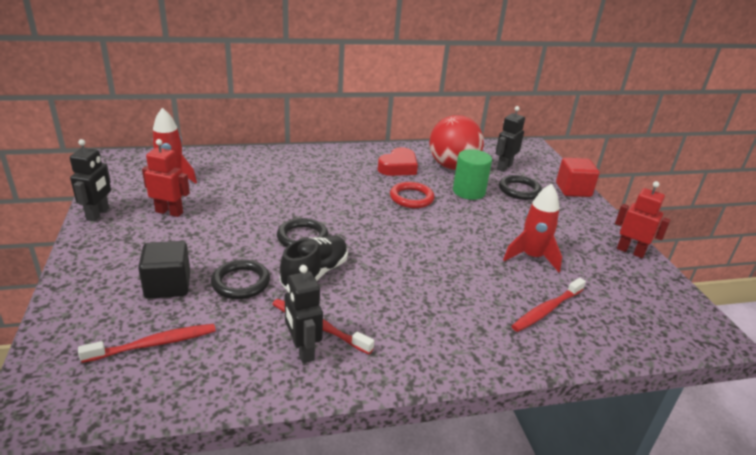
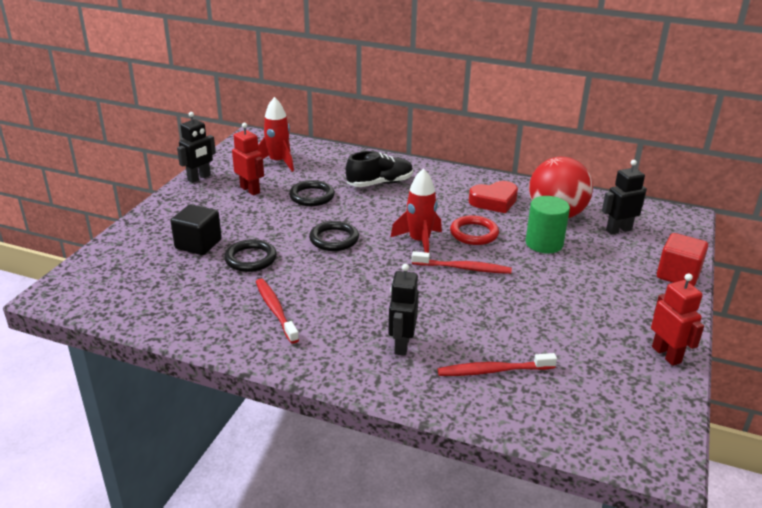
camera: 35 degrees right, 0 degrees up
(154, 344) = (153, 281): red toothbrush -> red toothbrush (463, 268)
(302, 350) = (246, 322): black robot -> black robot (401, 345)
(315, 273) = (314, 270): black shoe -> black shoe (380, 183)
(519, 190) = (606, 257): black ring -> black ring (312, 196)
(531, 257) = (537, 322): red rocket -> red rocket (419, 241)

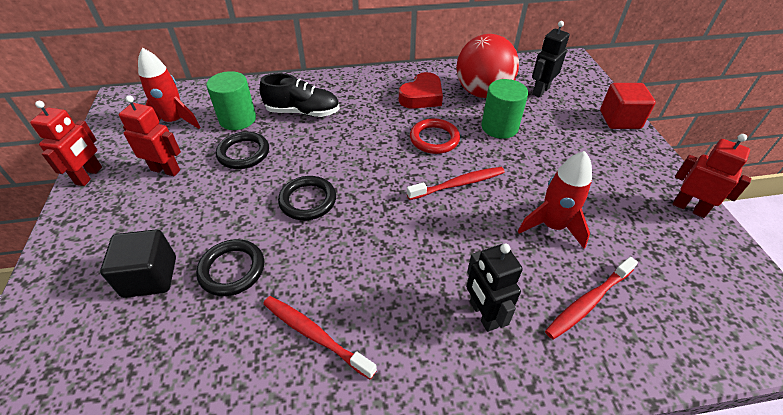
camera: 30 degrees left, 15 degrees up
(199, 178) = (89, 176): black robot -> red robot
(325, 173) = (237, 119): none -> green cylinder
(380, 183) = (303, 112): black shoe -> black shoe turned 60 degrees clockwise
(419, 241) = (394, 168): red rocket -> red rocket (552, 226)

